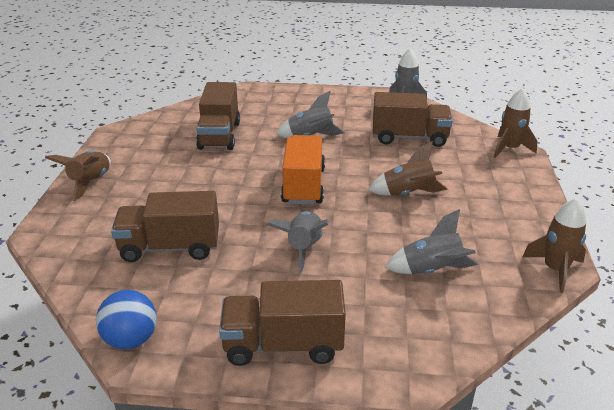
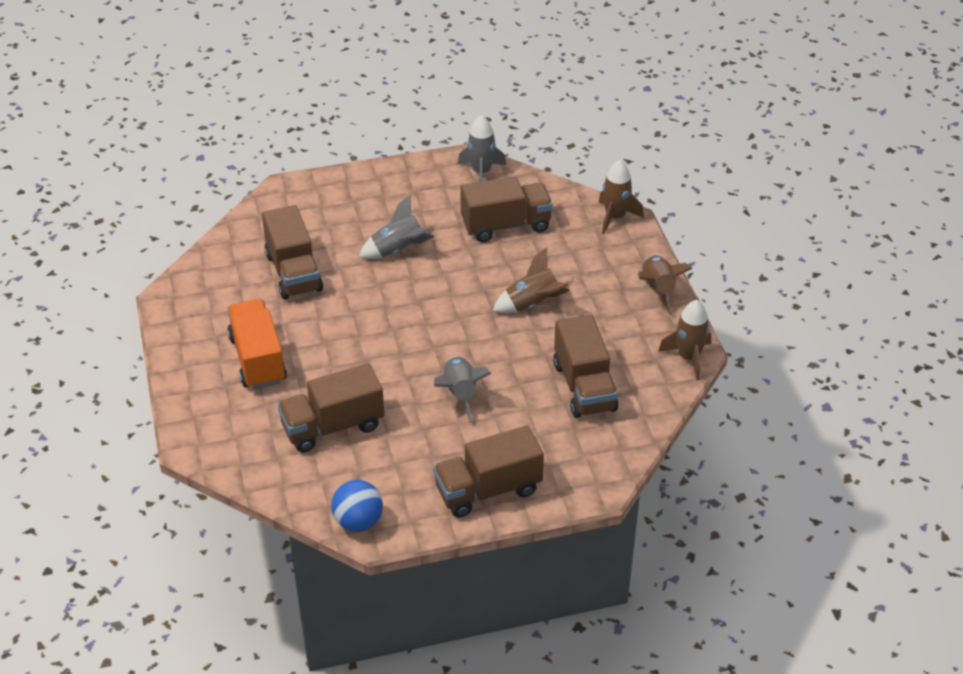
camera: 20 degrees left, 10 degrees up
(90, 182) = (194, 373): brown rocket -> brown rocket (657, 290)
(303, 186) = (423, 320): orange truck -> orange truck (258, 359)
(431, 270) = (584, 387): grey rocket -> brown truck

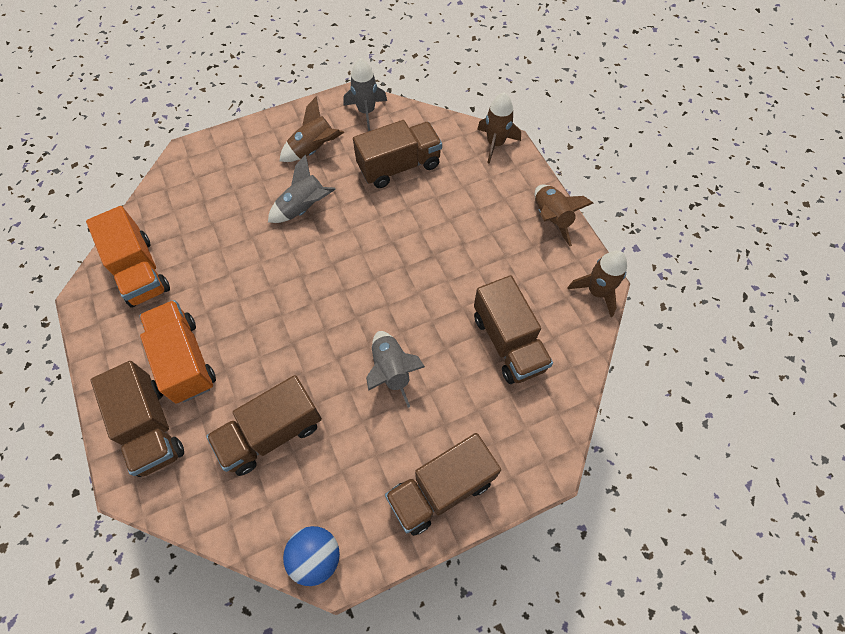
camera: 10 degrees left, 20 degrees up
(223, 283) = (140, 271): none -> orange truck
(293, 272) = (207, 248): brown truck -> brown truck (150, 428)
(532, 304) = (440, 252): brown rocket -> brown rocket (314, 149)

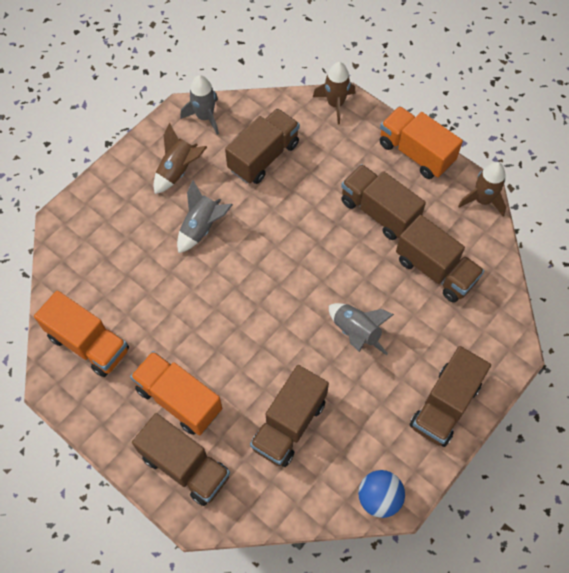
camera: 25 degrees left, 0 degrees up
(482, 260) = (379, 212): none -> brown truck
(551, 218) = (415, 153): brown rocket -> orange truck

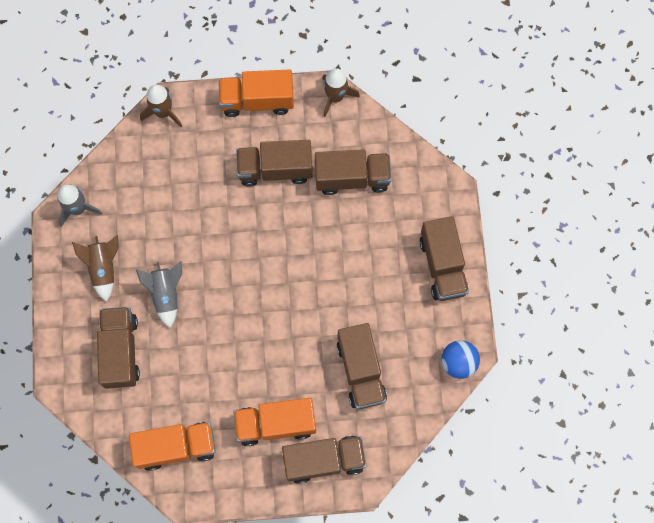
camera: 45 degrees left, 10 degrees up
(263, 157) = (154, 201): brown truck -> brown truck (121, 351)
(356, 332) = (343, 270): grey rocket -> none

